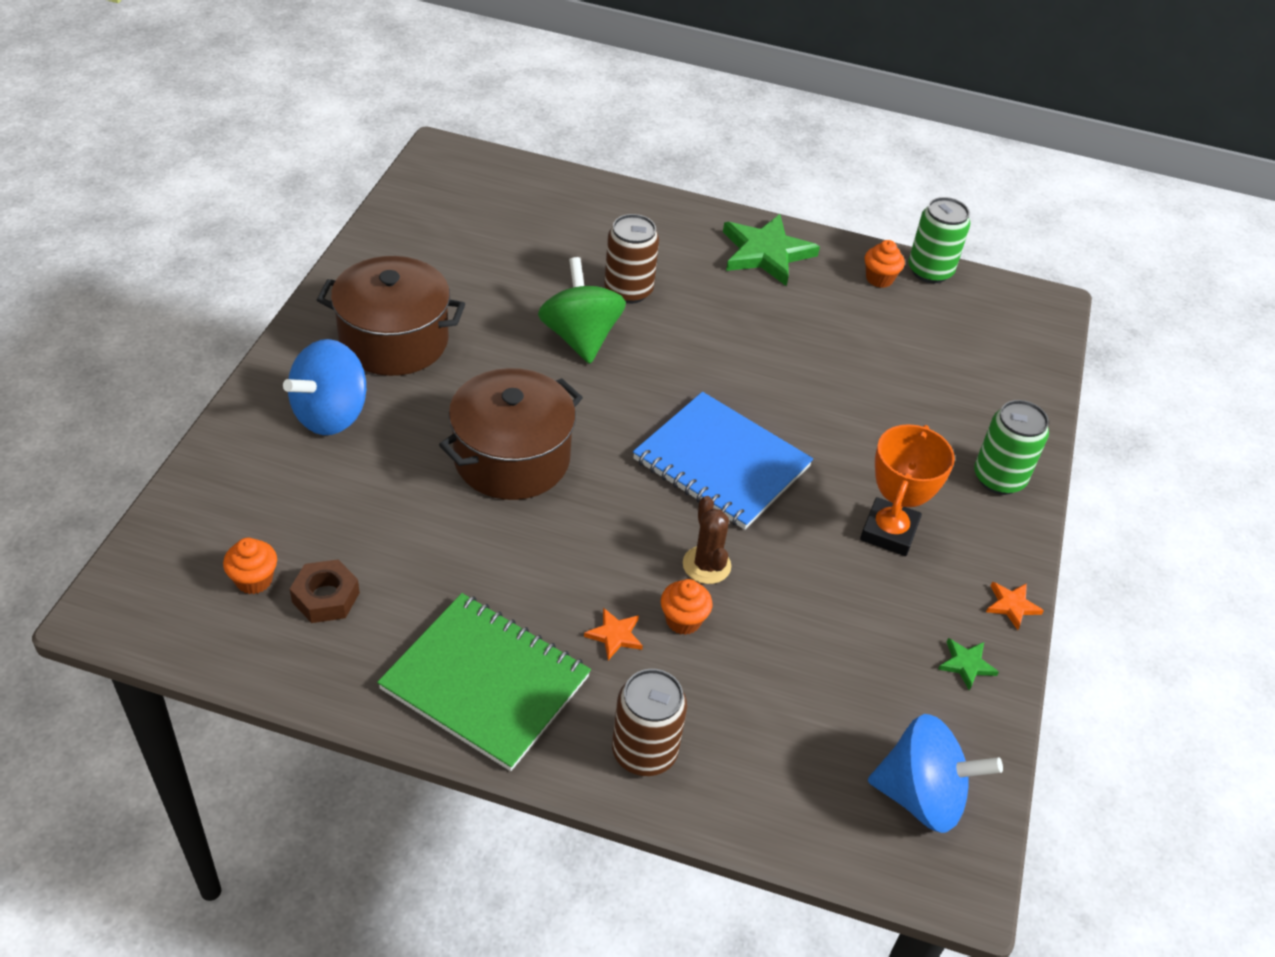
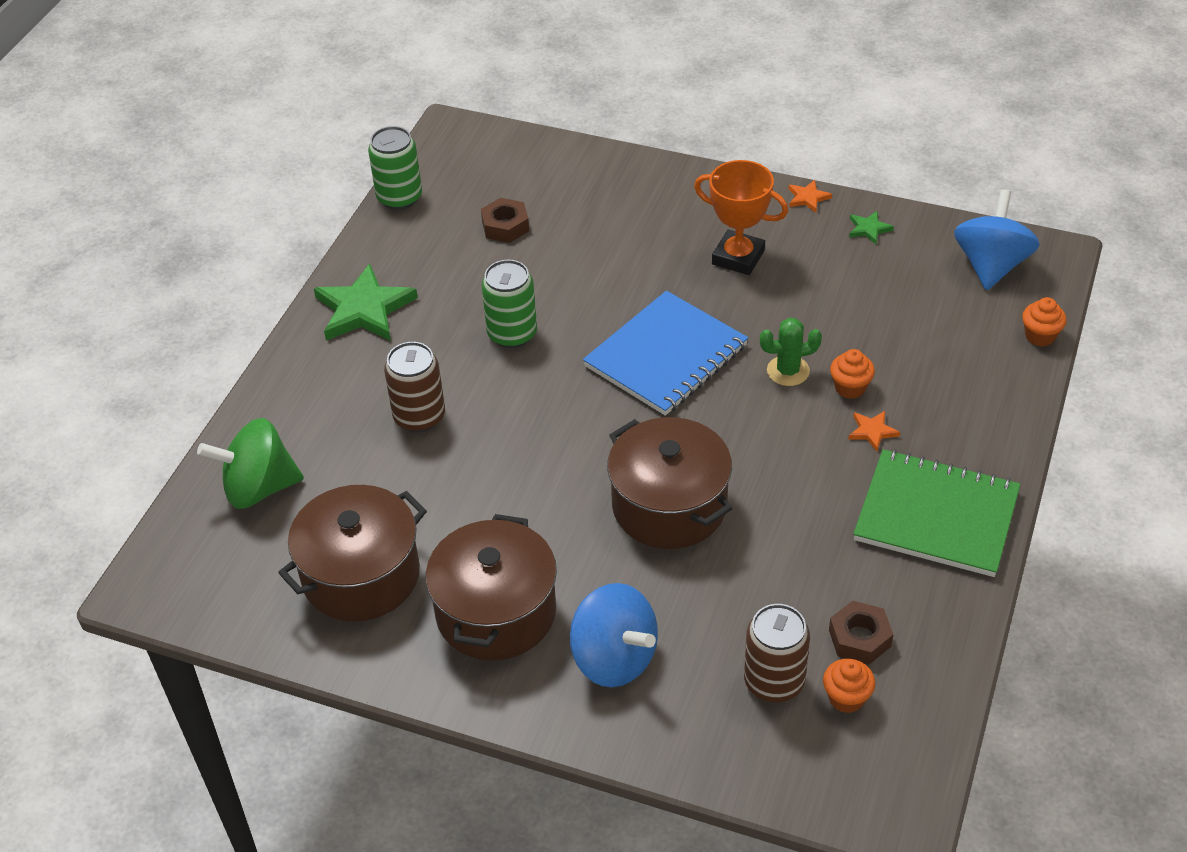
camera: 80 degrees left, 0 degrees up
(444, 262) = (361, 575): none -> brown pot
(485, 683) = (936, 516): green notebook -> green notebook turned 75 degrees clockwise
(580, 337) = (492, 455): green spinning top -> green spinning top (259, 488)
(644, 752) = (984, 415): brown can -> brown can (774, 682)
(706, 565) = (788, 371): brown cactus -> green cactus
(879, 279) = (409, 232): orange cupcake -> orange cupcake (1040, 336)
(902, 344) = (505, 226): none -> brown nut
(999, 478) = (672, 187): green can -> green can (512, 334)

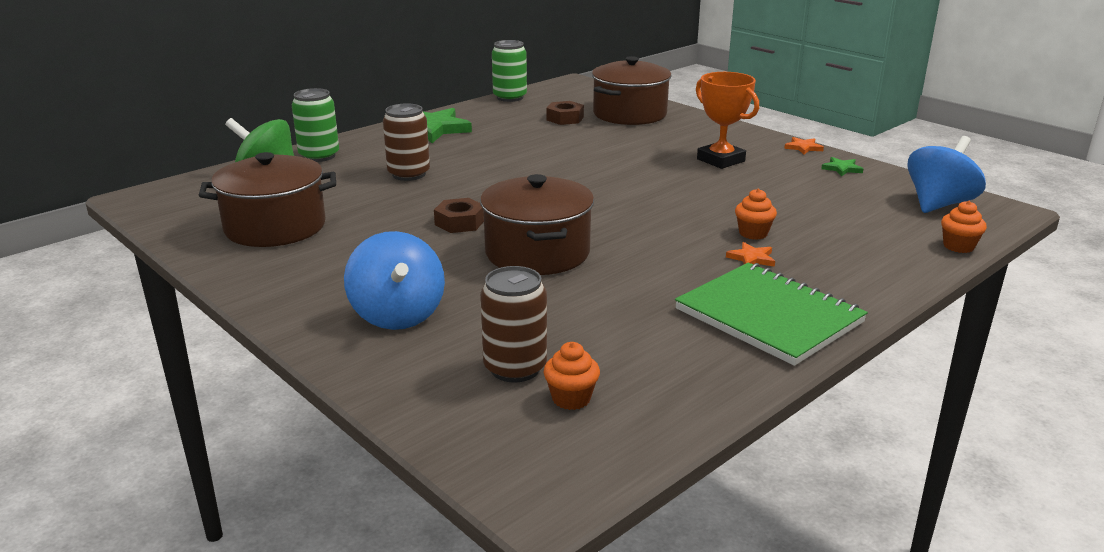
camera: 25 degrees right, 20 degrees down
(496, 612) = (341, 268): brown pot -> brown pot (630, 114)
(512, 334) = (516, 157): green can -> green can (319, 156)
(666, 356) = (616, 188): blue notebook -> none
(788, 371) = (707, 214): green cactus -> none
(859, 638) = (623, 366): brown nut -> brown nut (460, 222)

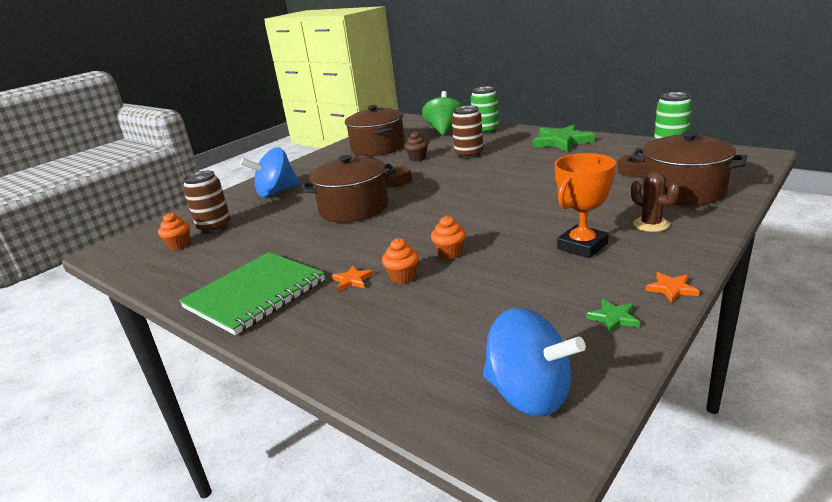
camera: 85 degrees right, 0 degrees up
(378, 203) = (417, 158): none -> brown cupcake
(691, 134) = (651, 224): none -> brown cactus
(958, 246) = (396, 402): orange cupcake -> orange cupcake (450, 253)

